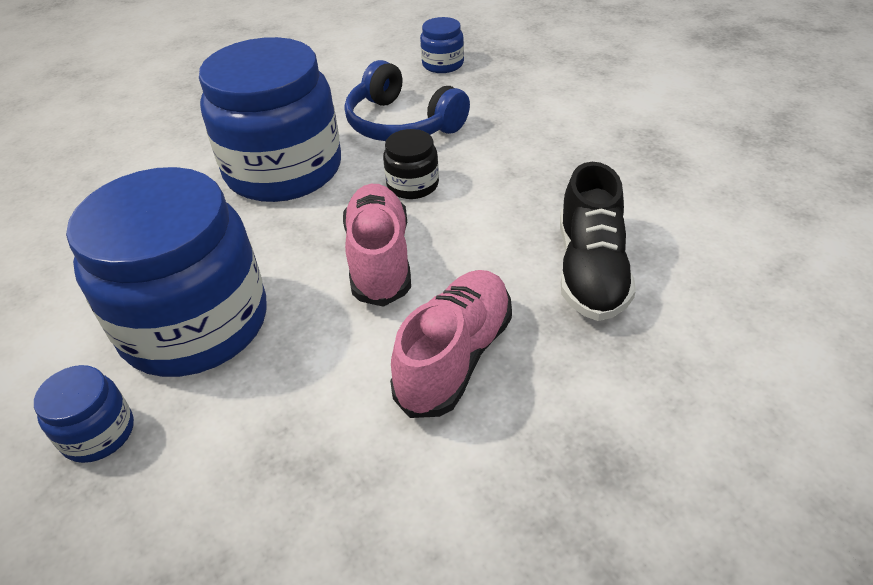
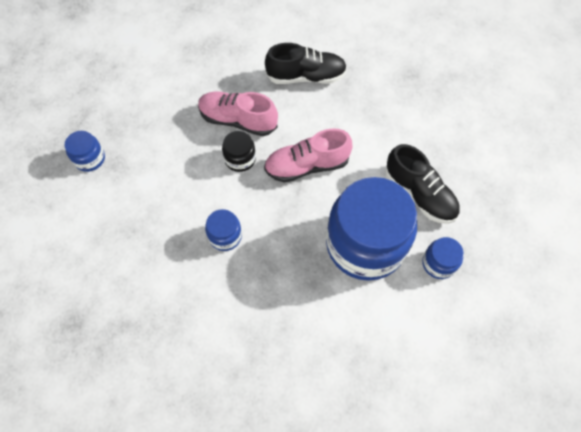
camera: 100 degrees left, 20 degrees up
(262, 425) = (419, 194): none -> black shoe
(283, 170) = (225, 236): blue jar -> blue jar, size x0.43
(402, 124) = (171, 174): blue headphones -> none
(455, 357) = (367, 126): pink shoe -> pink shoe (238, 120)

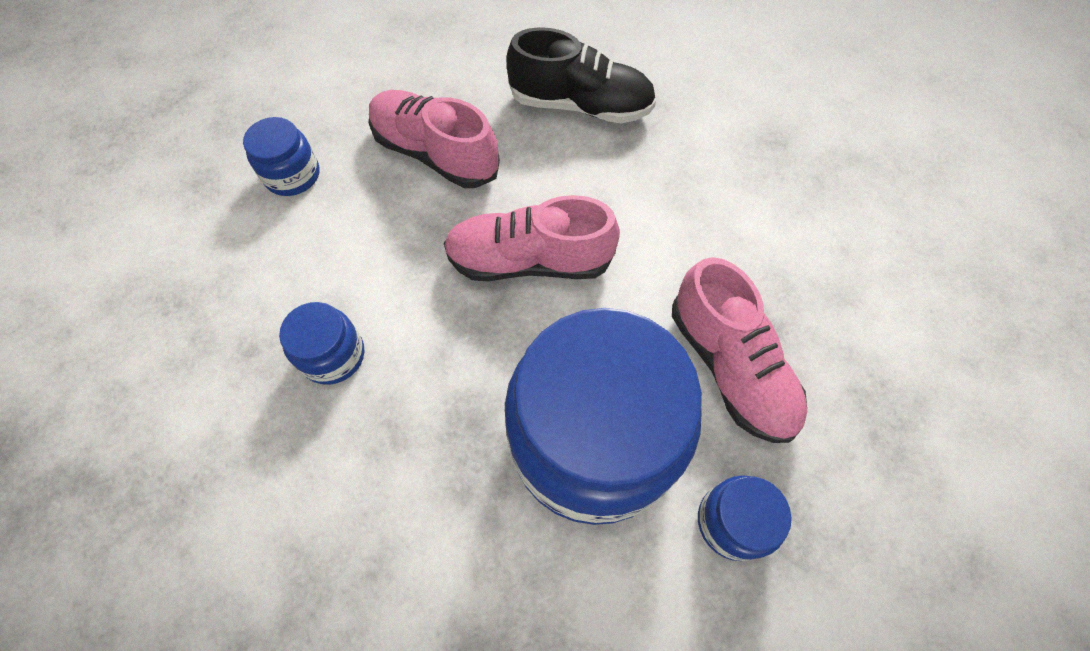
camera: 15 degrees right, 0 degrees up
(90, 159) = (163, 163): blue jar -> blue jar (292, 175)
(240, 159) = (414, 220): black jar -> none
(419, 194) = (730, 366): black shoe -> pink shoe

